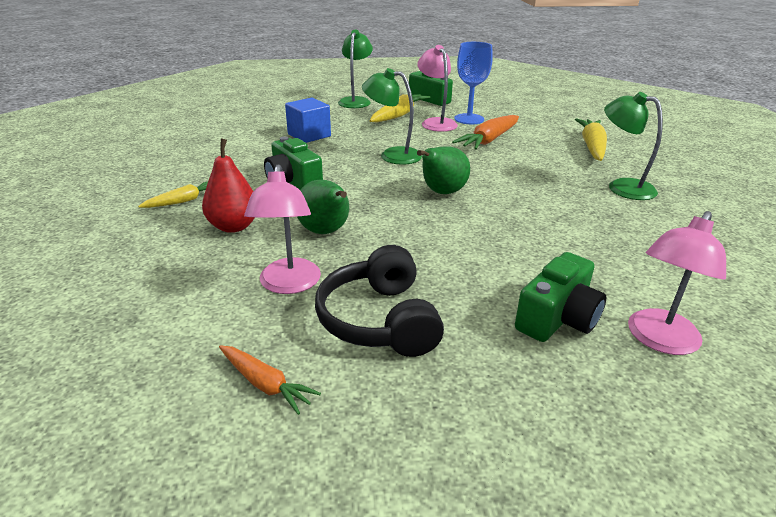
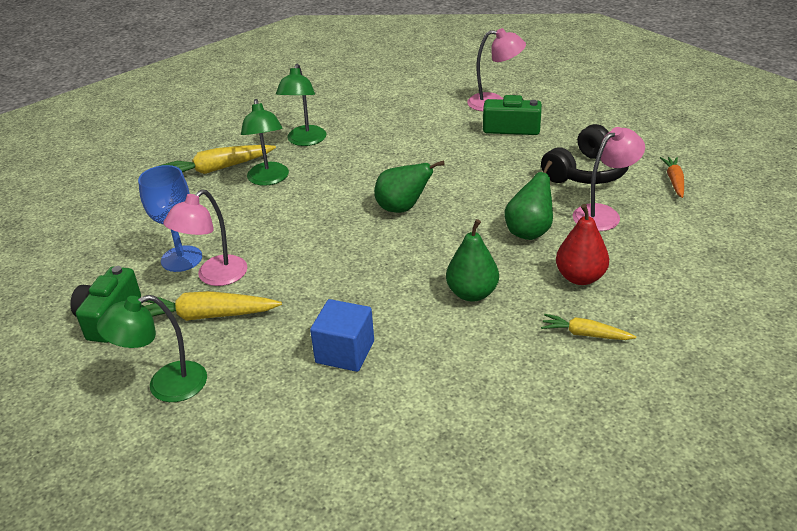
camera: 120 degrees left, 5 degrees up
(293, 181) = (472, 293): green camera -> green pear
(392, 155) = (346, 265): green lamp -> green lamp (269, 179)
(489, 140) = (246, 224): orange carrot -> none

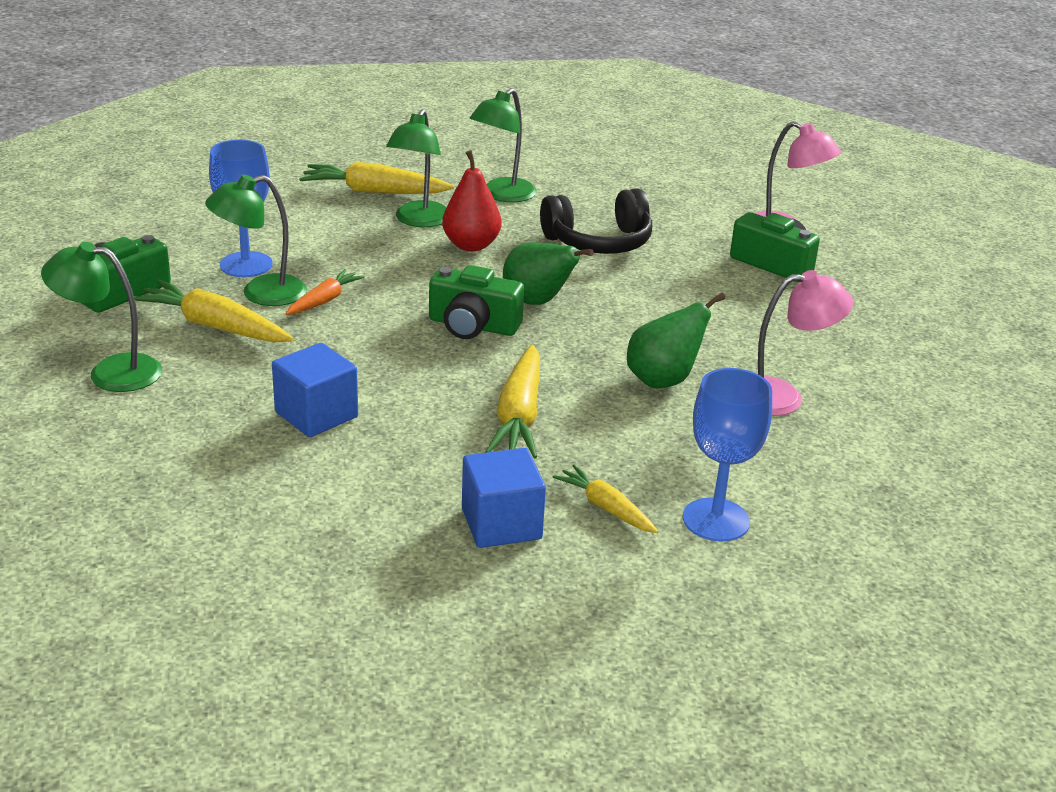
camera: 25 degrees right, 5 degrees down
(214, 277) = (261, 294): pink lamp -> green lamp
(380, 242) = (473, 326): none -> green camera
(472, 293) = (519, 415): green pear -> yellow carrot
(538, 376) = (501, 524): none -> blue cube
(580, 277) = (670, 450): red pear -> red pear (471, 245)
(587, 172) = (816, 344): black headphones -> black headphones (599, 242)
(651, 312) = (716, 520): none -> blue goblet
(674, 181) = (926, 396): orange carrot -> orange carrot (324, 300)

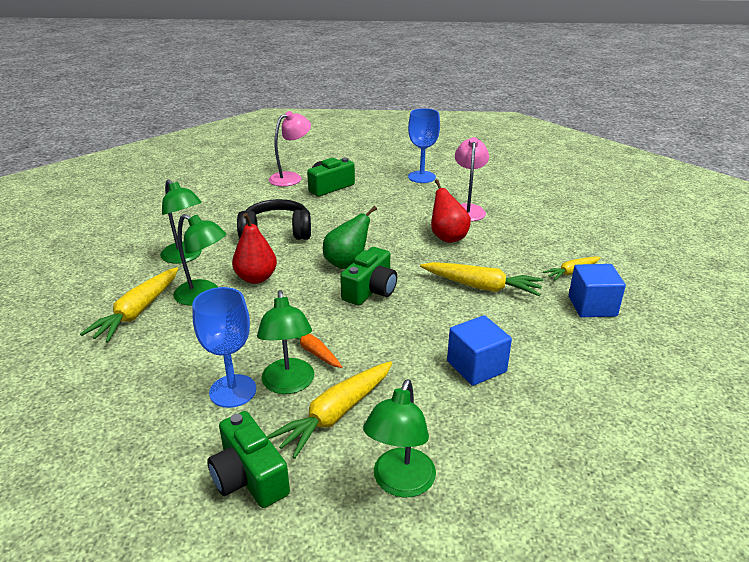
camera: 75 degrees left, 0 degrees up
(599, 242) = (276, 232): black headphones -> black headphones turned 90 degrees counterclockwise
(663, 380) = (447, 237): green pear -> red pear
(716, 520) = (577, 244): blue goblet -> blue goblet (421, 177)

